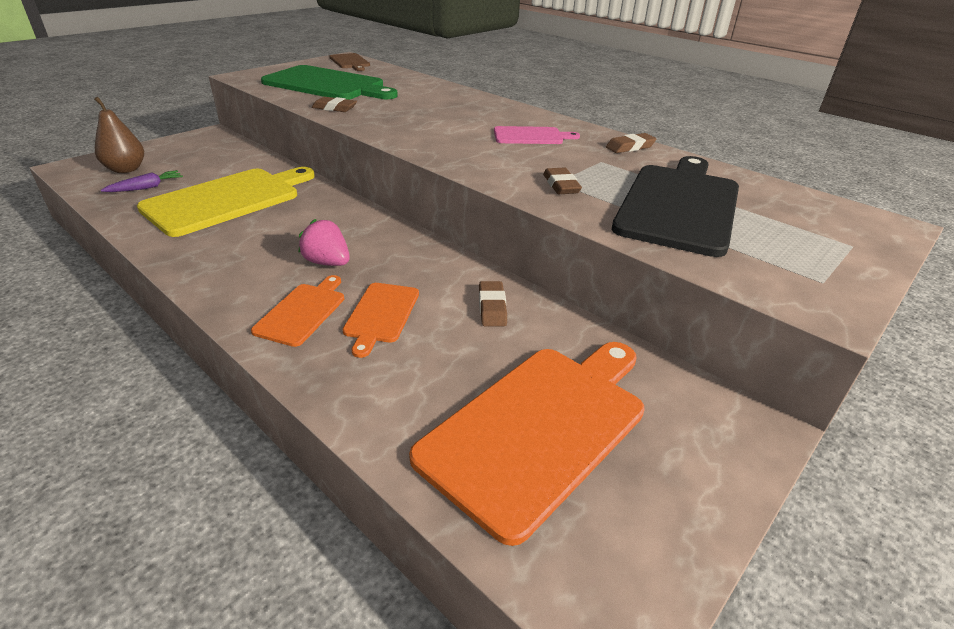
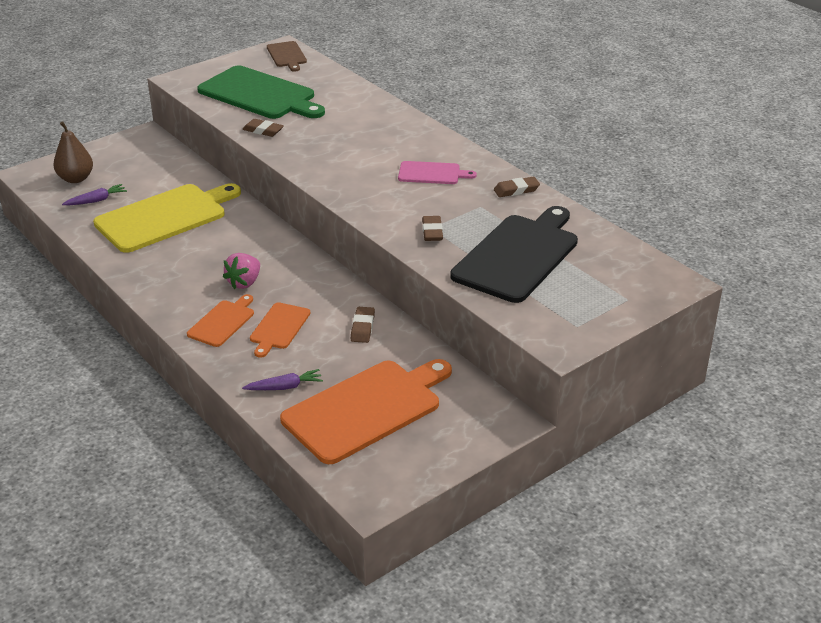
camera: 10 degrees right, 0 degrees up
(327, 262) = (244, 283): pink strawberry -> pink strawberry turned 105 degrees counterclockwise
(405, 401) = (284, 387): none -> purple carrot

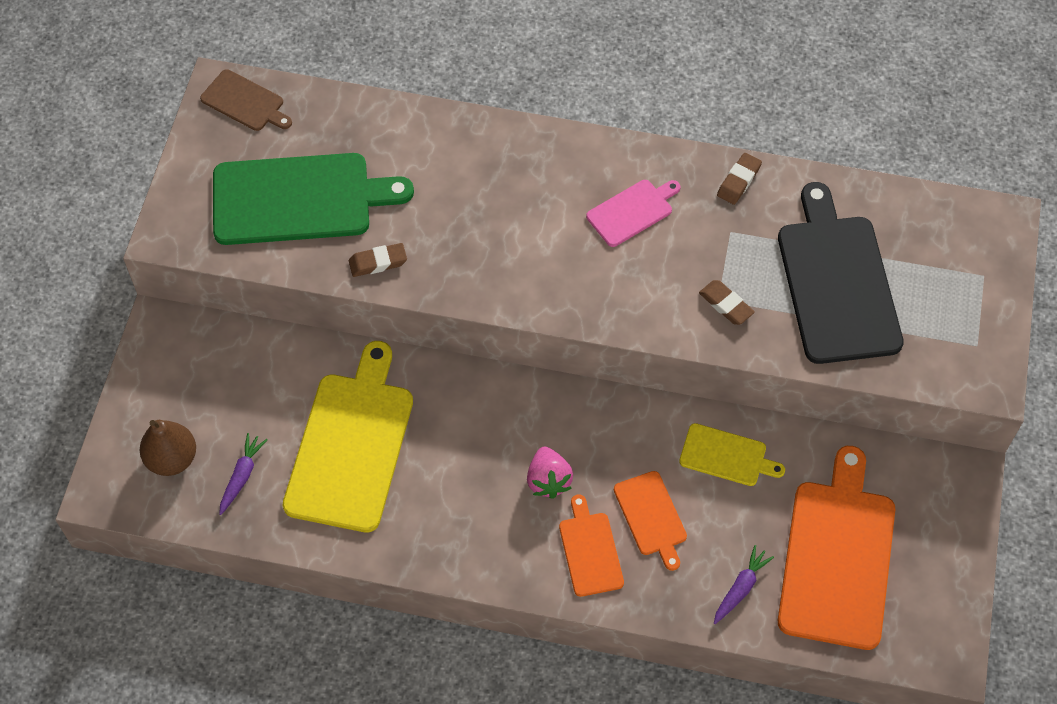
camera: 40 degrees left, 25 degrees up
(362, 327) = (726, 456): brown eraser -> yellow cutting board

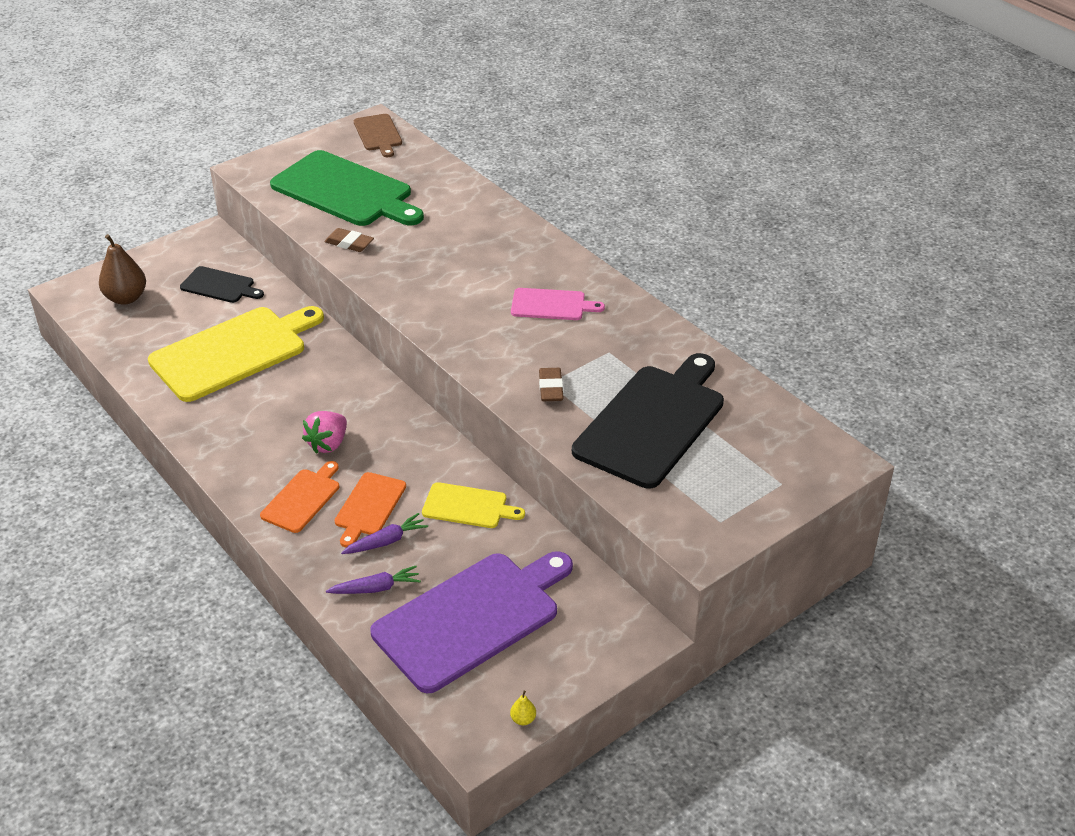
camera: 40 degrees right, 20 degrees down
(242, 476) = (151, 329): purple carrot -> purple carrot (386, 541)
(246, 379) = (220, 286): none -> black cutting board
(726, 456) = (468, 506): yellow cutting board -> yellow cutting board turned 45 degrees counterclockwise
(738, 181) = (652, 329): brown eraser -> none
(837, 557) = (471, 618): orange cutting board -> purple cutting board
(960, 613) = (523, 719): none -> yellow pear

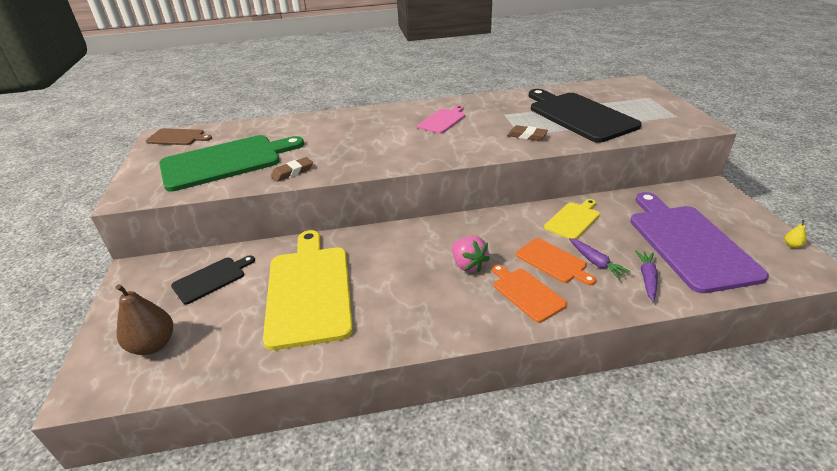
camera: 60 degrees left, 5 degrees down
(386, 541) = (596, 262): purple carrot -> purple carrot turned 150 degrees clockwise

